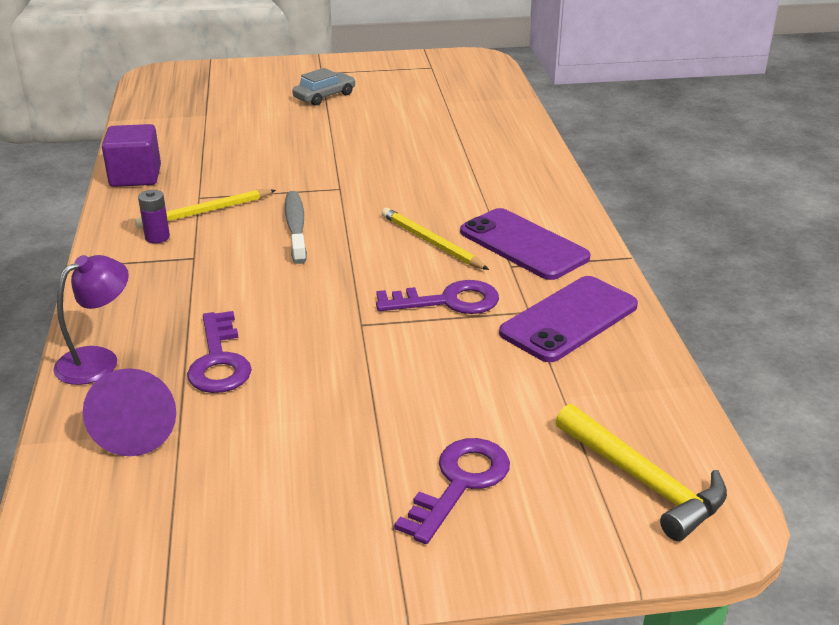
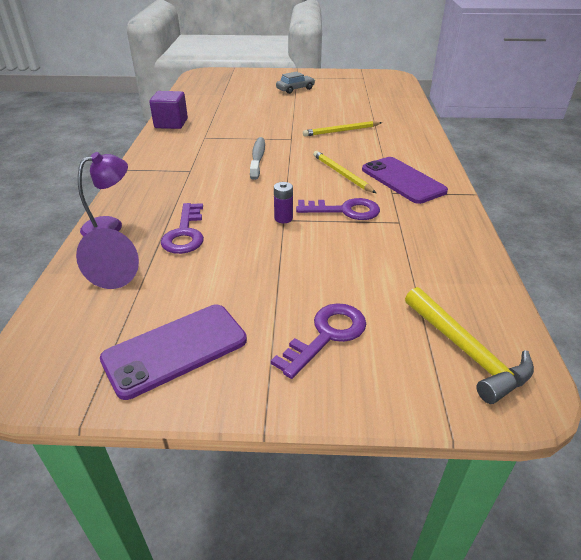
camera: 10 degrees right, 5 degrees up
(157, 237) = (172, 157): purple battery -> purple battery (283, 218)
(205, 212) = (205, 145): yellow pencil -> yellow pencil (341, 131)
(569, 319) = (426, 230): purple phone -> purple phone (175, 350)

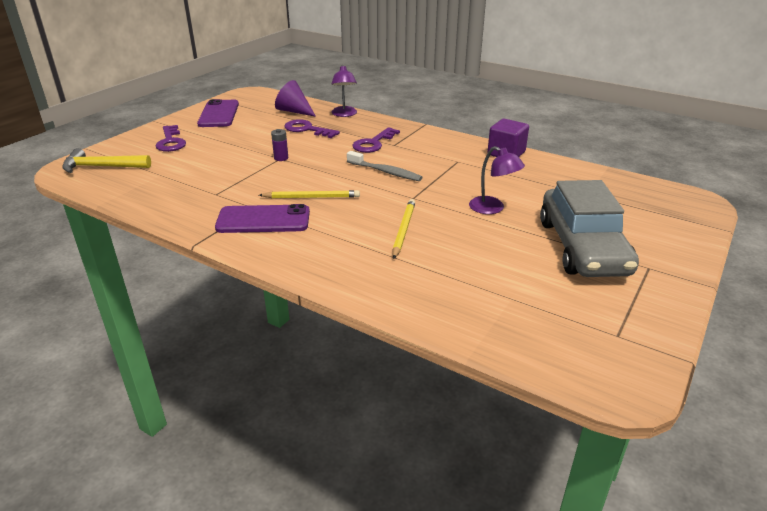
camera: 120 degrees right, 5 degrees down
(276, 113) = (492, 208): none -> purple lamp
(295, 89) = (582, 247): grey car -> grey car, size x2.21
(345, 210) = (258, 180): purple key -> purple key (373, 143)

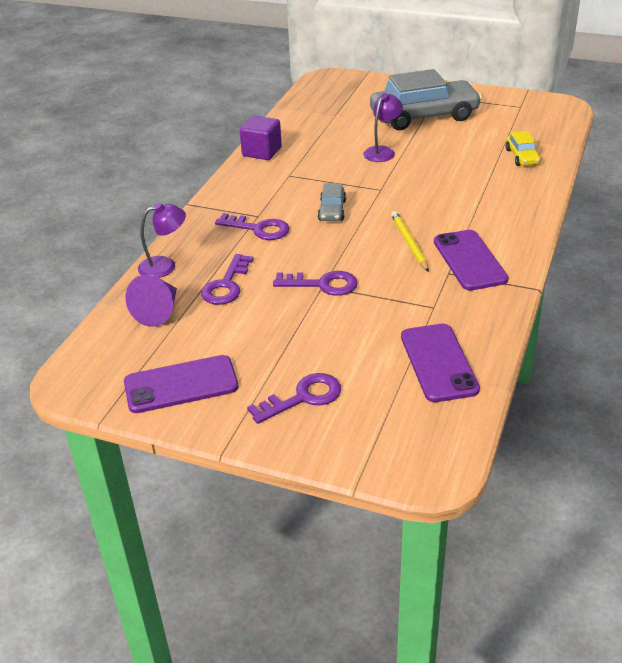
camera: 100 degrees left, 5 degrees up
(102, 167) = (411, 434): yellow hammer -> none
(152, 185) = (438, 363): none -> purple phone
(281, 158) = (322, 284): purple battery -> purple key
(385, 172) = (332, 210): grey toothbrush -> grey car
(403, 230) = (442, 186): yellow pencil -> none
(453, 297) = (522, 157): none -> yellow car

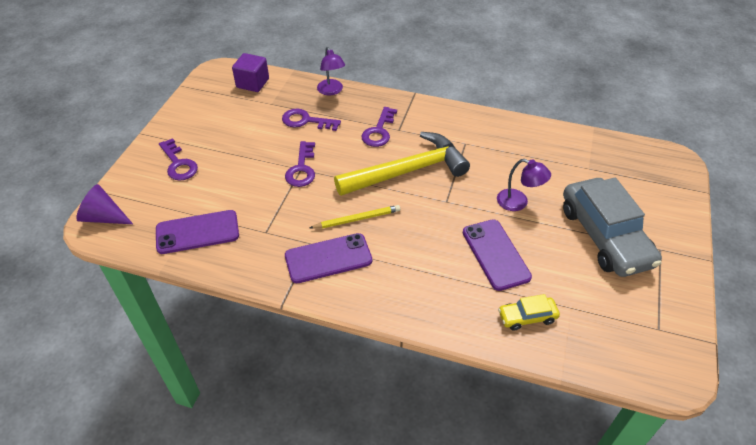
camera: 85 degrees right, 10 degrees up
(158, 311) = (279, 94): purple cone -> purple cone (104, 217)
(181, 385) = (204, 111): purple phone -> purple phone (495, 254)
(262, 152) = (503, 124): purple cube -> purple cube (252, 83)
(332, 210) = (408, 171): grey car -> yellow hammer

